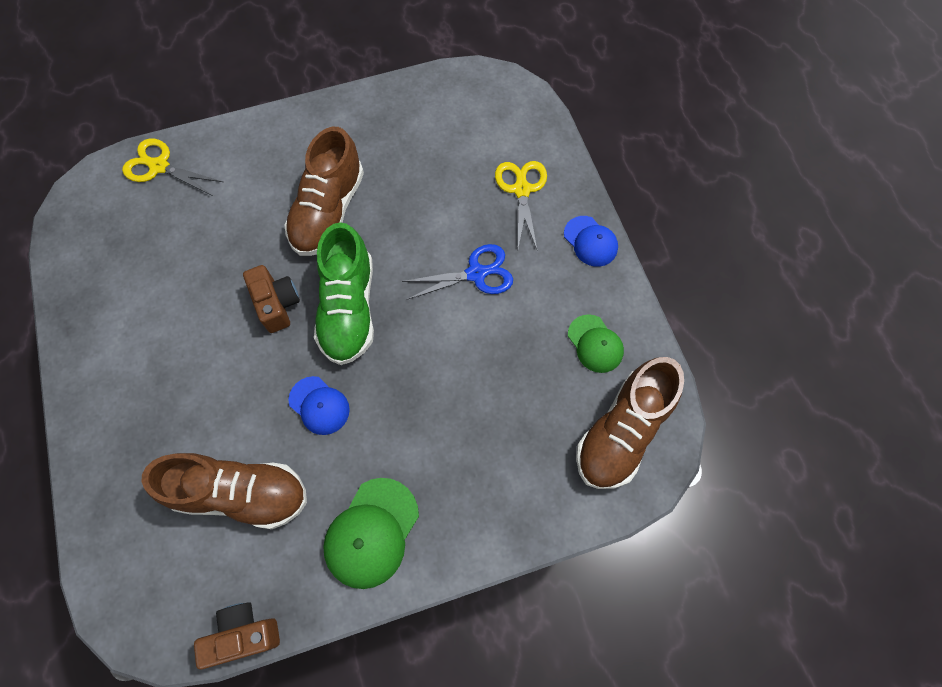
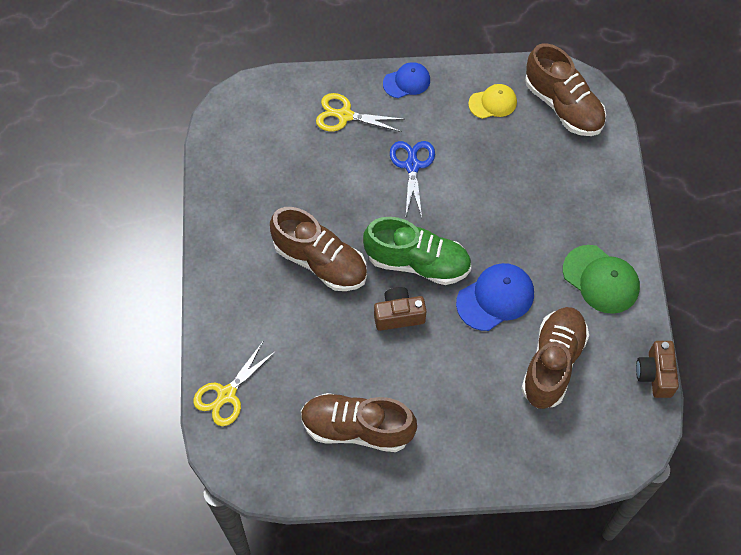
camera: 75 degrees left, 5 degrees down
(133, 294) = (357, 428): none -> brown shoe
(319, 405) = (495, 298): blue cap -> blue cap, size x1.55
(595, 344) = (493, 103): green cap -> yellow cap

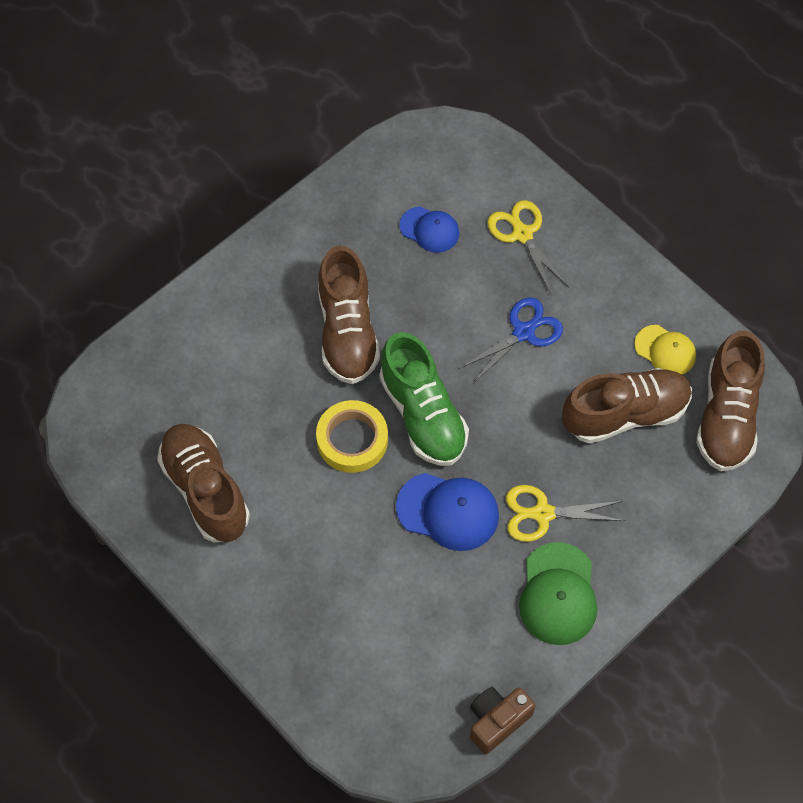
camera: 50 degrees right, 0 degrees up
(226, 394) = (146, 358): yellow scissors -> yellow scissors (543, 513)
(398, 315) = (352, 439): brown camera -> yellow tape
(407, 81) = (613, 258): blue cap -> blue cap (429, 230)
(552, 363) = (424, 615): brown shoe -> brown shoe (625, 414)

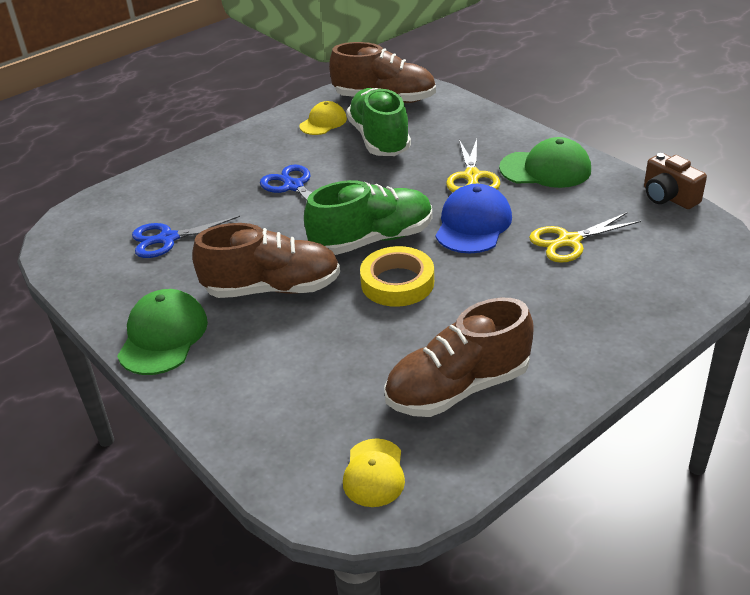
camera: 85 degrees left, 25 degrees down
(118, 428) = (374, 473): none -> yellow cap
(284, 253) = (163, 336): none -> green cap
(429, 230) = (168, 239): blue cap -> blue scissors
(522, 234) = (191, 187): yellow scissors -> yellow scissors (569, 241)
(625, 414) = (379, 139): brown shoe -> green shoe

